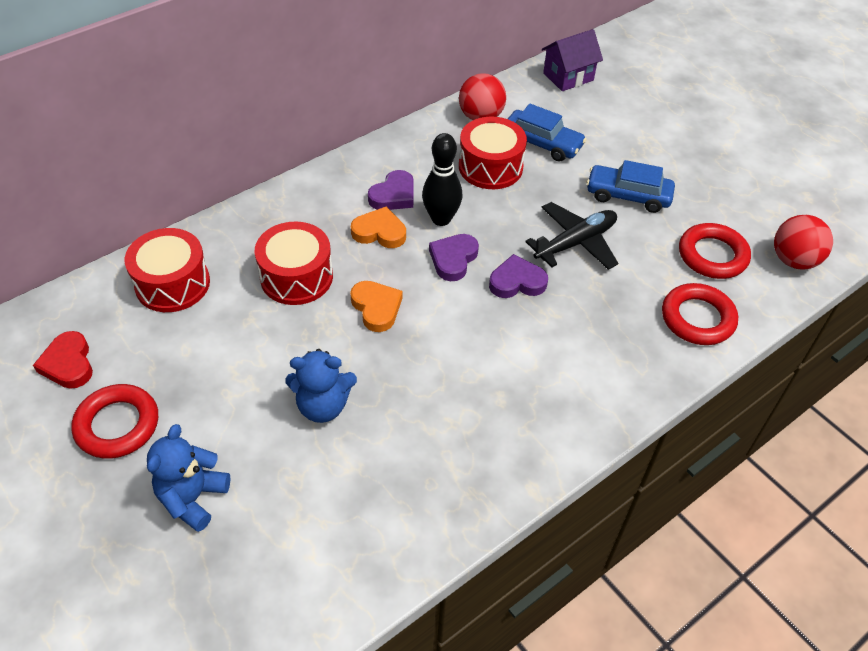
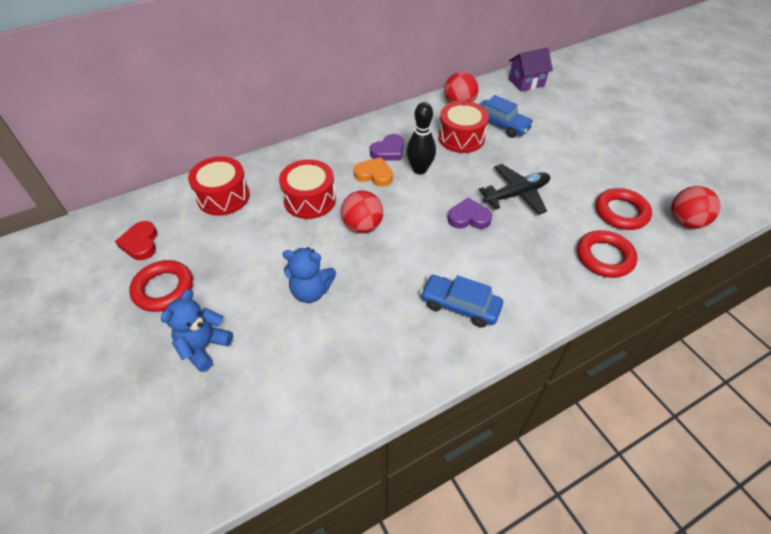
camera: 10 degrees right, 0 degrees up
(376, 308) = (362, 226): orange heart -> red ball
(453, 259) = (424, 198): purple heart -> none
(628, 195) = (560, 165): blue car -> blue car (460, 306)

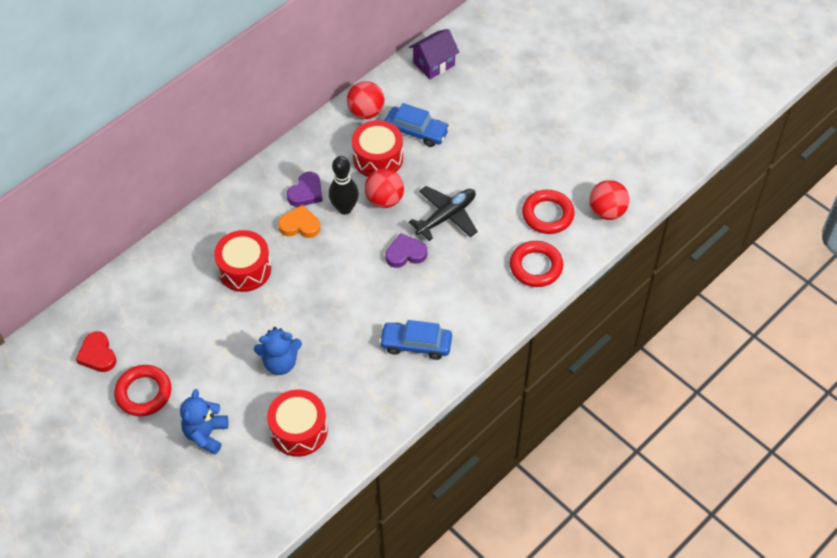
camera: 15 degrees left, 5 degrees up
(223, 196) = (155, 286): red drum -> red drum (299, 430)
(362, 226) = (306, 286): red ball -> red ball (384, 200)

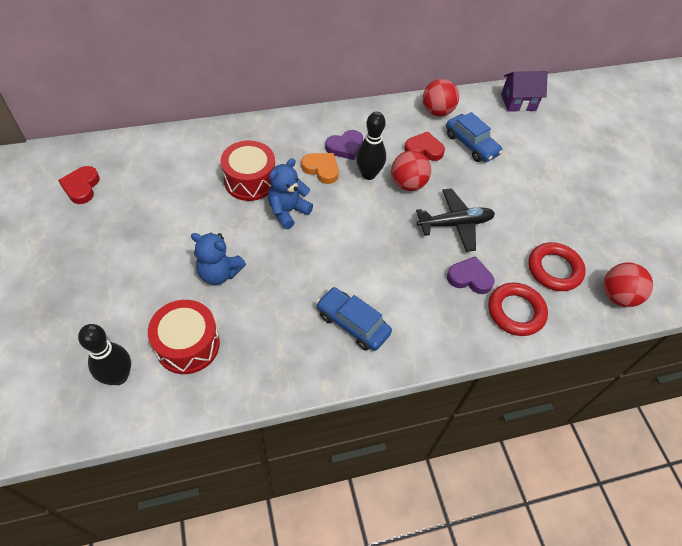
camera: 25 degrees right, 0 degrees up
(143, 393) = (88, 237): red ring -> none
(206, 434) = (107, 301): blue teddy bear -> blue teddy bear (288, 211)
(264, 482) = (118, 376): none -> black bowling pin
(378, 158) = (424, 149): red drum -> red heart
(405, 253) = (397, 237): purple heart -> purple heart (470, 278)

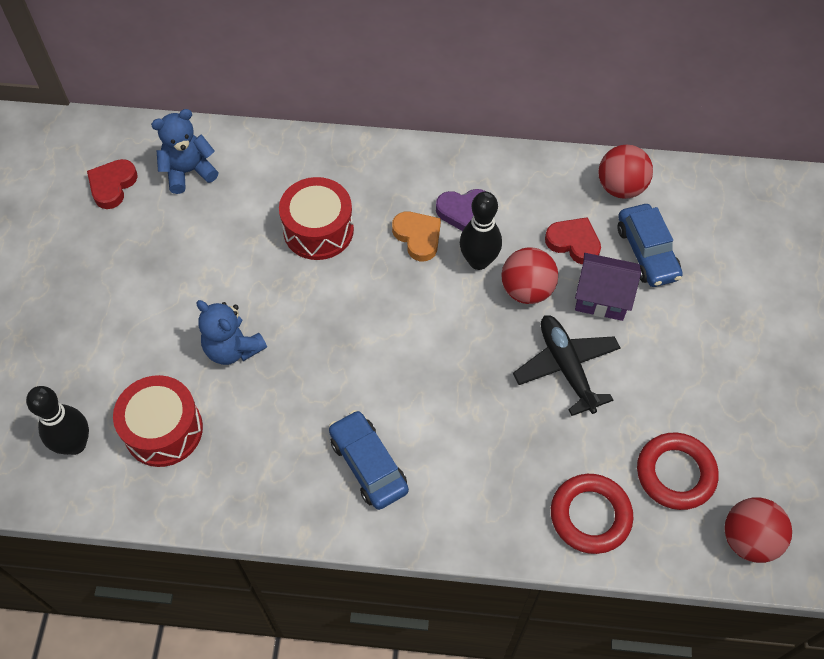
camera: 25 degrees right, 5 degrees up
(288, 211) = (349, 287): blue teddy bear -> blue teddy bear (189, 171)
(455, 224) = (566, 367): black plane -> black plane turned 120 degrees counterclockwise
(470, 278) = (549, 450): purple heart -> none
(518, 102) = (753, 201): purple house -> purple house (602, 298)

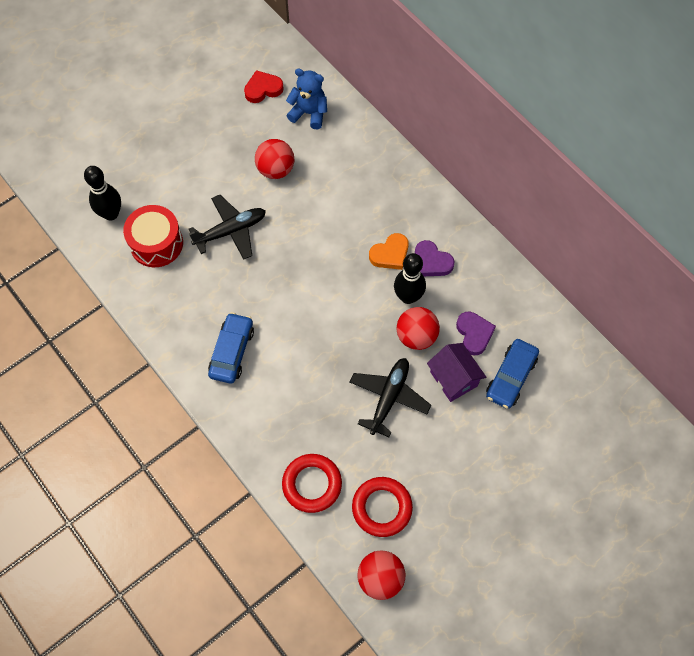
camera: 45 degrees right, 5 degrees up
(233, 348) = (231, 231): blue teddy bear -> black plane
(318, 230) = (341, 204): red drum -> none
(418, 237) = (390, 254): orange heart -> orange heart turned 45 degrees clockwise
(573, 243) = (474, 334): red heart -> purple heart
(620, 187) = (540, 326): red ball -> red ball (275, 170)

